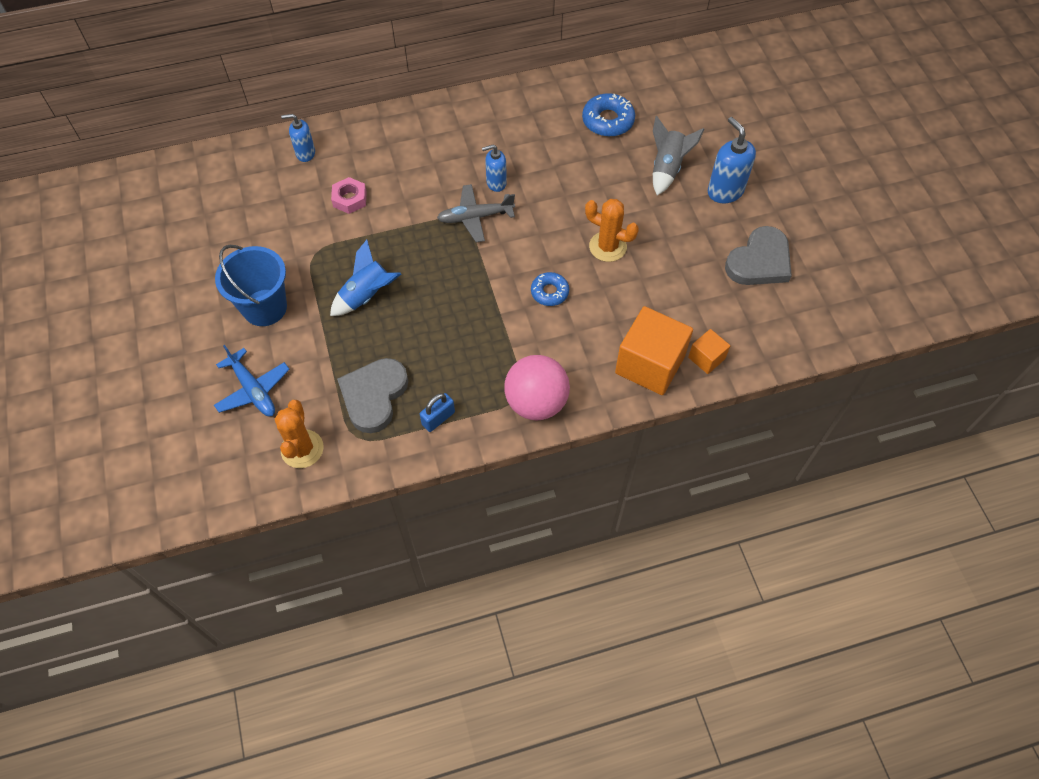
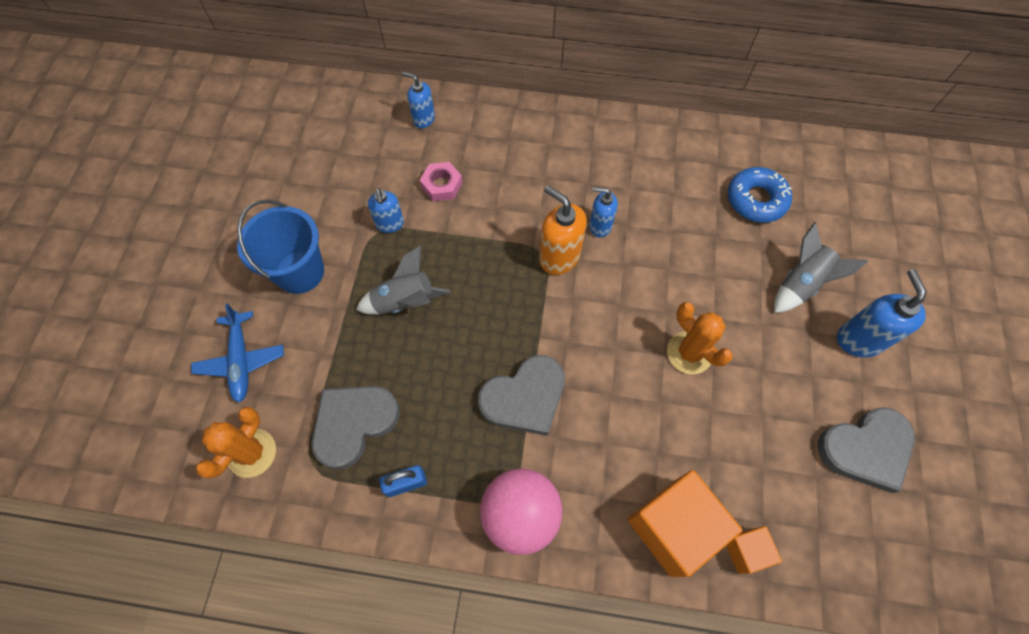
camera: 25 degrees right, 5 degrees up
(322, 244) = (390, 224): none -> blue soap dispenser
(367, 296) = (405, 302): blue rocket -> grey rocket
(475, 217) = (559, 257): grey plane -> orange soap dispenser
(499, 325) = (524, 398): none -> grey heart
(549, 292) = (598, 381): blue donut -> none

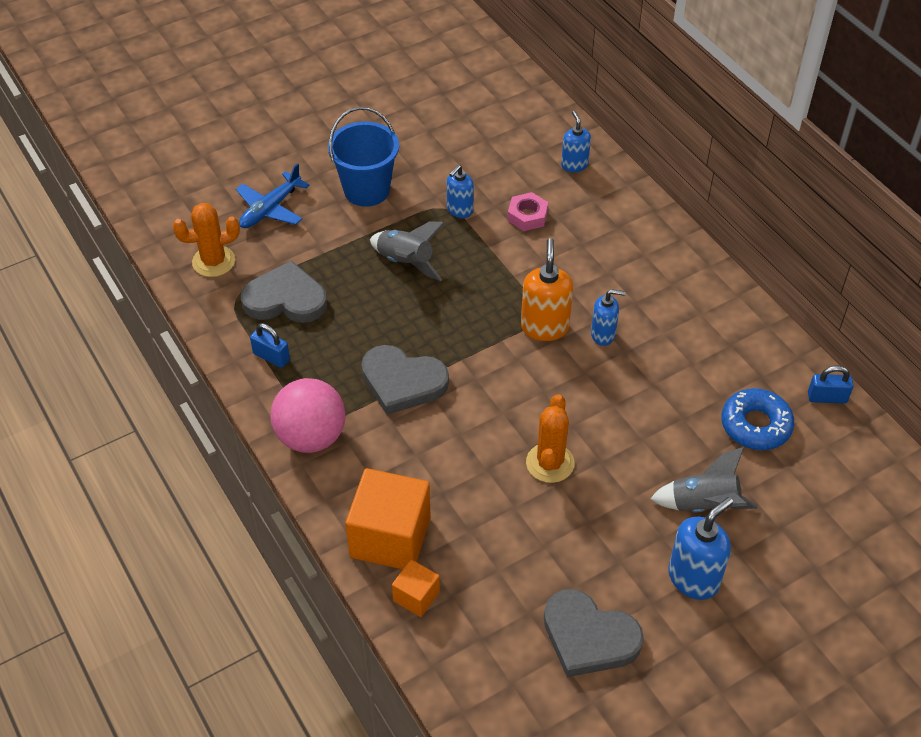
camera: 50 degrees right, 15 degrees down
(600, 226) = (603, 335): blue soap dispenser -> blue soap dispenser turned 120 degrees clockwise
(764, 143) = (827, 397): none -> blue padlock

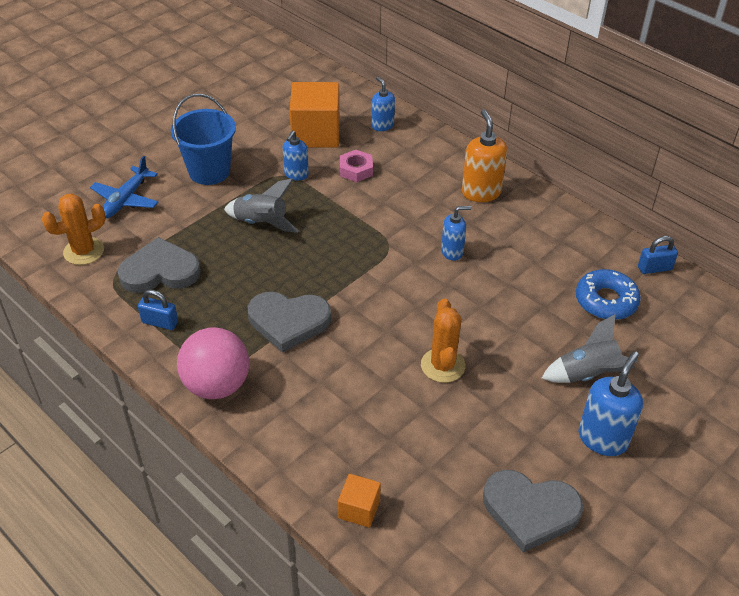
camera: 15 degrees left, 5 degrees down
(390, 537) = (318, 460): orange cube -> orange cube (316, 133)
(544, 327) = (400, 254): orange soap dispenser -> orange soap dispenser (481, 192)

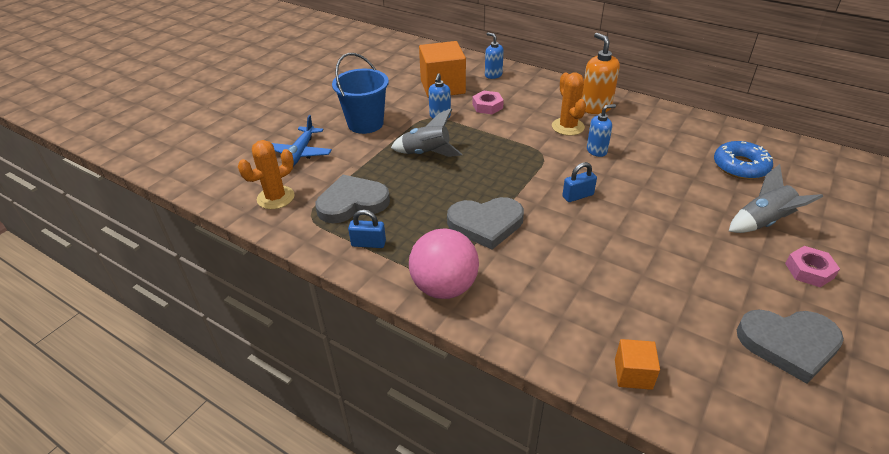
camera: 10 degrees left, 5 degrees down
(443, 365) = (638, 236): orange cactus -> orange cactus (568, 127)
(603, 438) = (809, 270): blue soap dispenser -> pink nut
(654, 268) = (762, 138): blue padlock -> blue padlock (578, 196)

